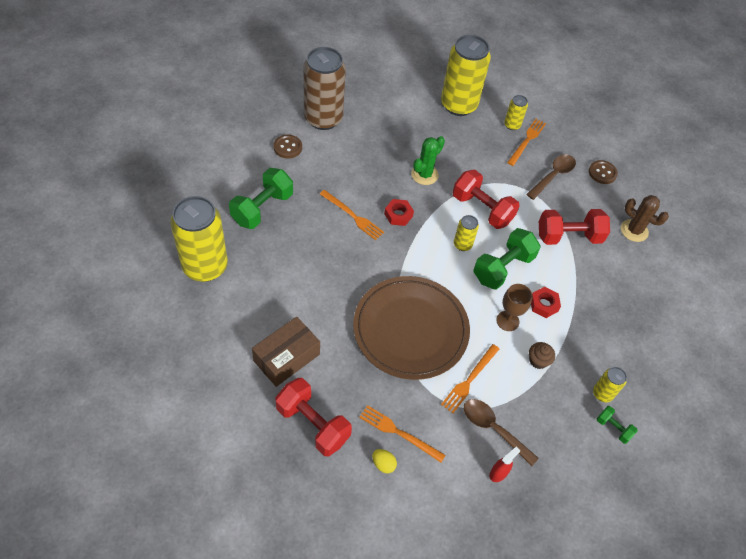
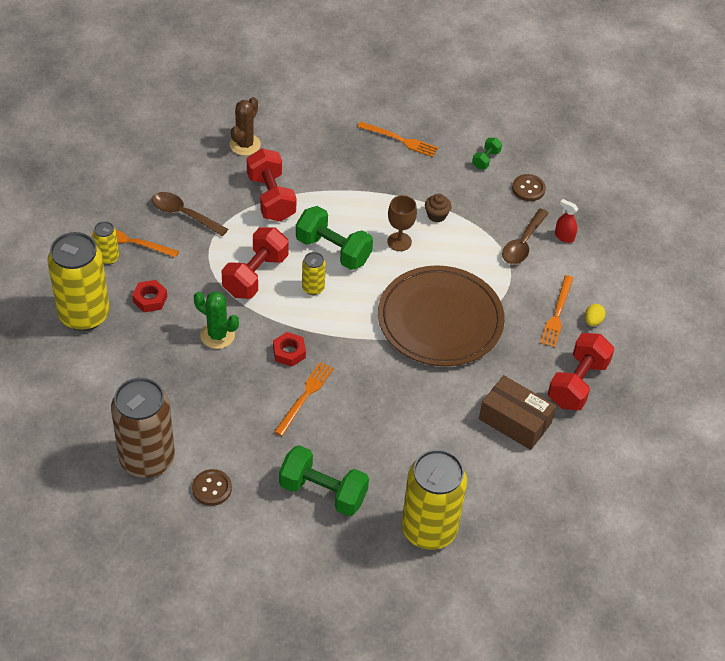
camera: 100 degrees left, 5 degrees down
(469, 380) = (479, 266): orange fork -> orange fork (400, 140)
(544, 304) = (368, 214): red nut -> red nut (150, 299)
(602, 173) = (166, 171): brown button -> brown button (528, 189)
(602, 393) = (453, 167): yellow can -> none

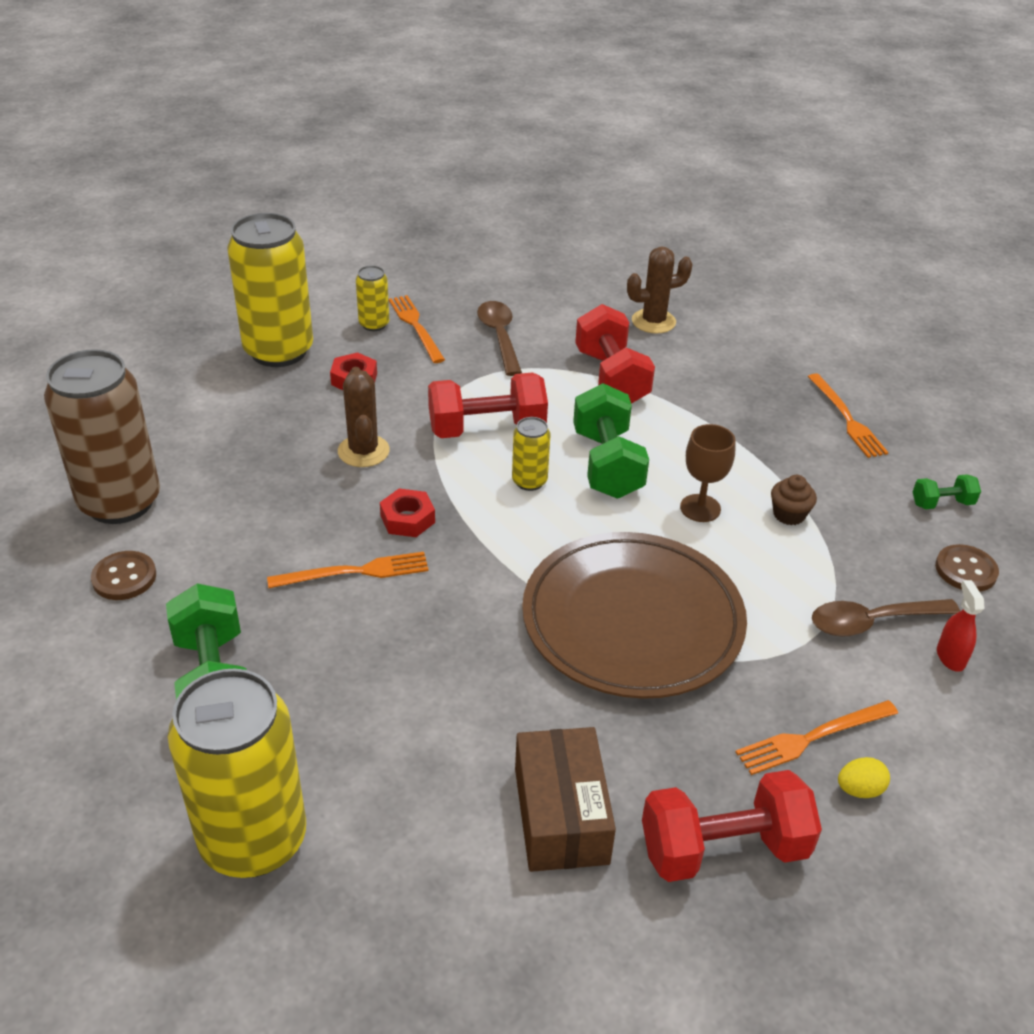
camera: 50 degrees right, 10 degrees down
(217, 335) = (363, 451): green cactus -> brown cactus
(271, 198) = (611, 378): red dumbbell -> red dumbbell turned 45 degrees counterclockwise

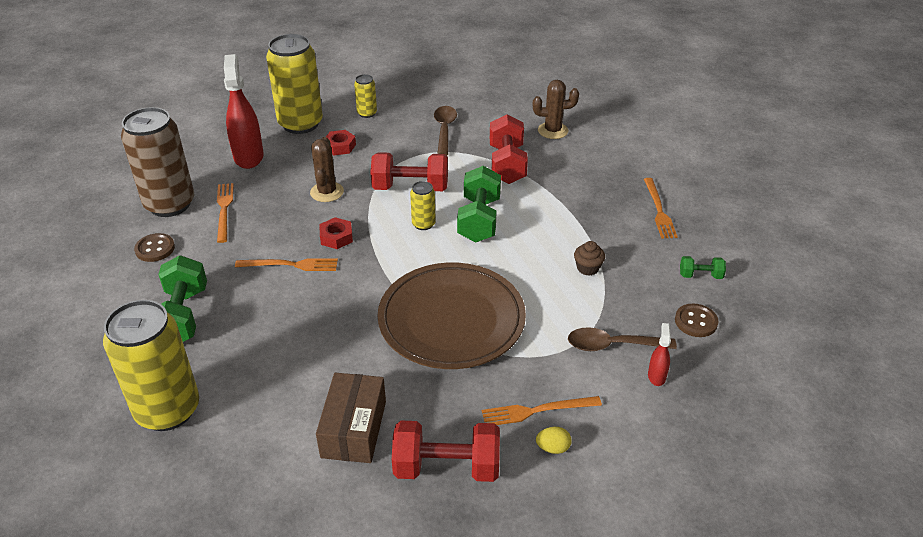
camera: 15 degrees right, 0 degrees up
(217, 411) = (248, 156): none -> red spray bottle
(416, 326) = (393, 117): orange fork -> orange fork (224, 210)
(700, 508) = (528, 256): brown goblet -> none

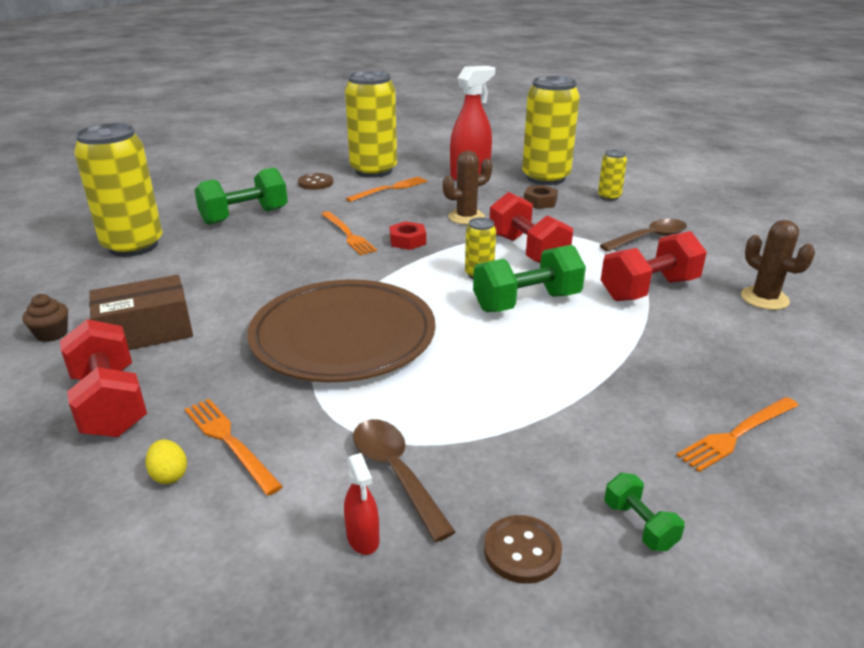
camera: 60 degrees right, 10 degrees down
(170, 204) = (373, 170): brown can -> yellow can
(340, 146) = (540, 202): red nut -> brown nut
(587, 268) = (530, 405): brown cupcake -> brown cupcake (52, 334)
(656, 376) = (363, 538): red spray bottle -> red spray bottle turned 90 degrees clockwise

